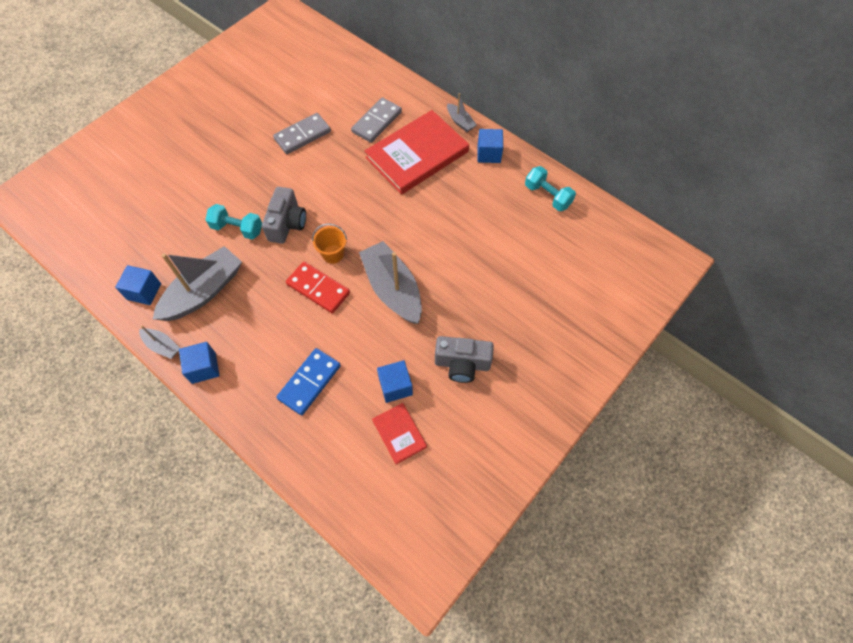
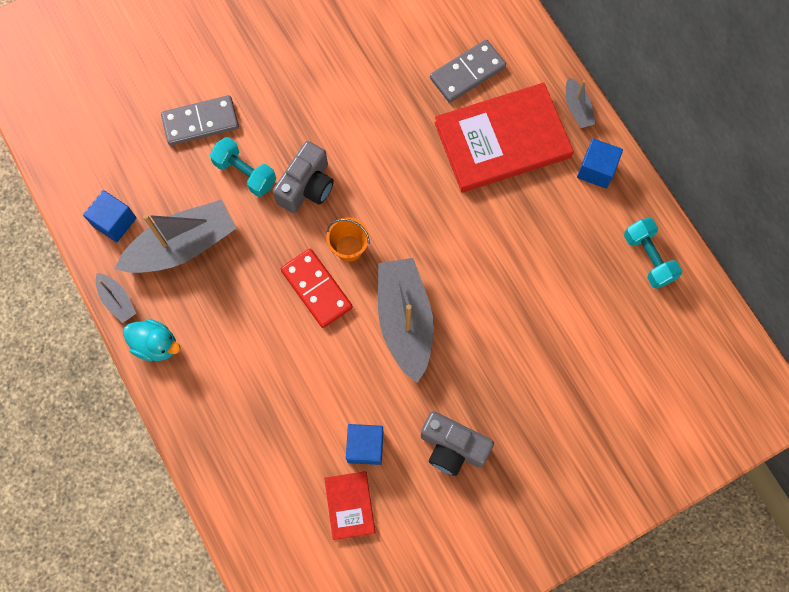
camera: 20 degrees right, 10 degrees up
(204, 368) = (156, 345): blue cube -> turquoise duck
(302, 135) = (365, 63): grey domino -> grey domino (200, 122)
(309, 382) = (269, 406): blue domino -> none

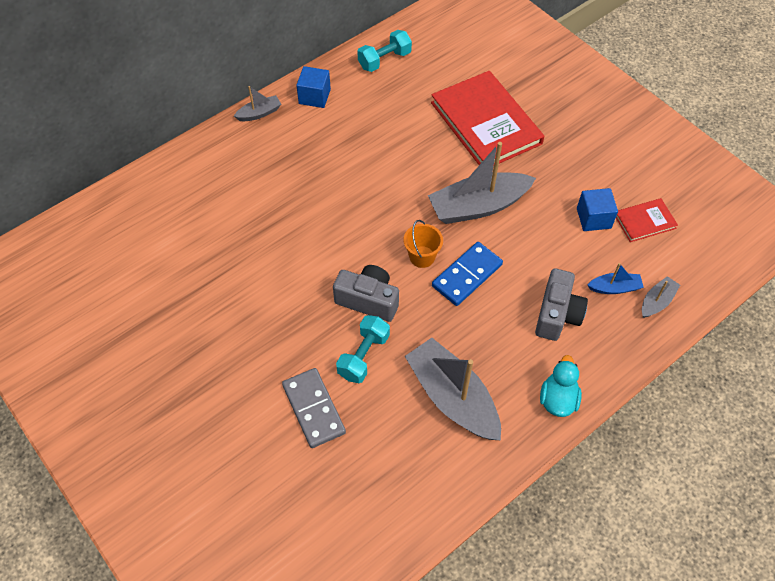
camera: 100 degrees left, 15 degrees down
(114, 222) = (441, 469): blue cube -> none
(117, 300) = (524, 446): grey boat -> grey boat (656, 302)
(269, 441) = (614, 288): none -> blue boat
(316, 289) = (467, 275): red domino -> blue domino
(452, 447) = (573, 161): grey camera -> grey camera (557, 314)
(467, 73) = (232, 192): grey domino -> none
(502, 140) = (297, 160): red book -> red book (485, 123)

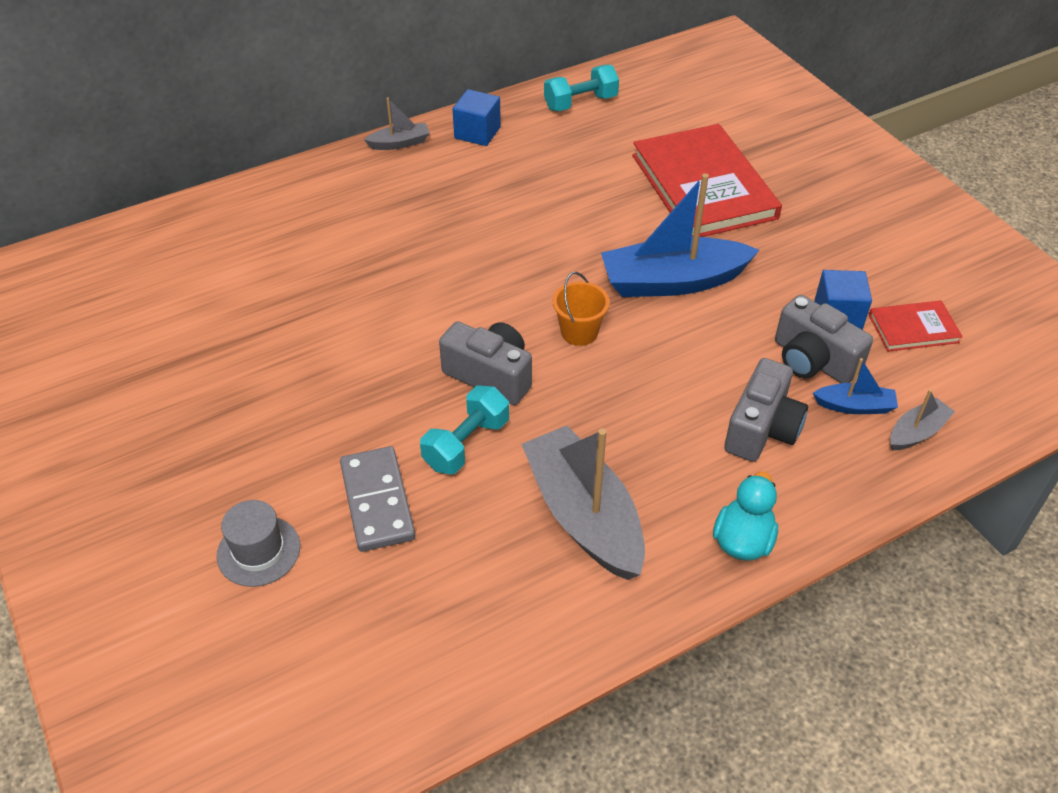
camera: 10 degrees right, 10 degrees down
(243, 458) = (258, 551): none -> grey hat
(467, 275) = (639, 363): blue domino -> none
(478, 206) = (673, 281): grey boat -> blue boat
(582, 256) = (813, 360): none -> grey camera

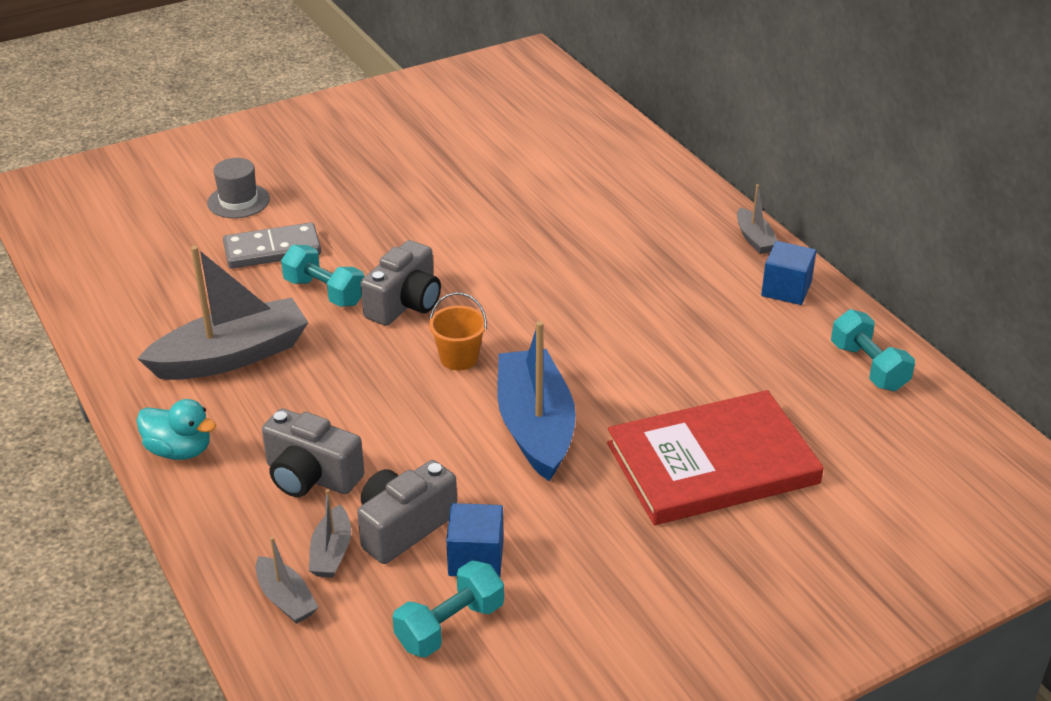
camera: 90 degrees right, 10 degrees down
(854, 406) = (331, 552): blue boat -> grey boat
(913, 328) = (450, 626): red book -> turquoise dumbbell

